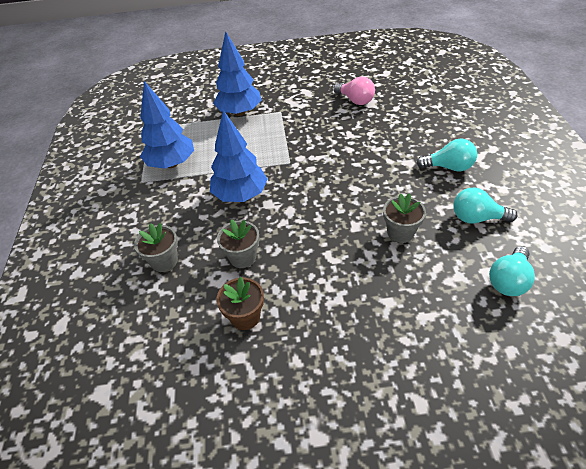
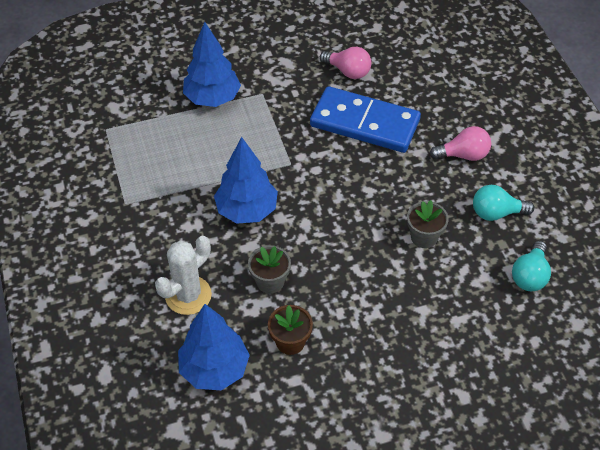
camera: 15 degrees left, 5 degrees up
(164, 261) = (188, 295): grey flower pot -> white cactus
(172, 164) = (153, 177): blue tree -> blue tree (214, 369)
(362, 137) = (364, 123): none -> blue domino
(449, 167) = (463, 155): turquoise light bulb -> pink light bulb

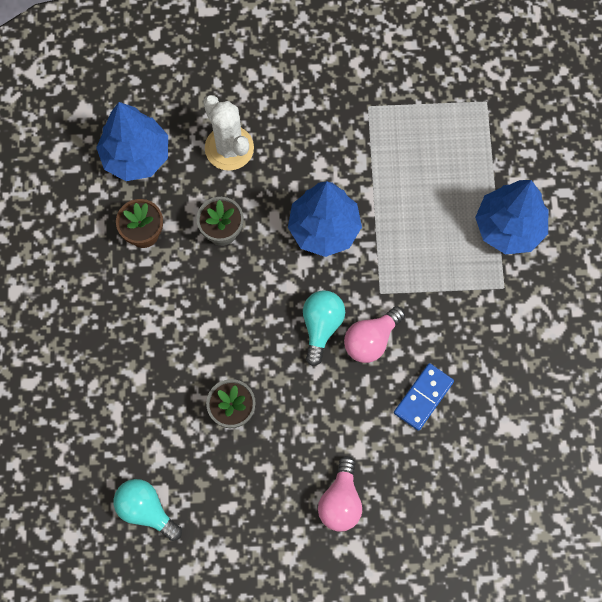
camera: 105 degrees right, 20 degrees up
(348, 71) = (519, 403): pink light bulb -> pink light bulb (371, 340)
(364, 123) = (423, 397): blue domino -> blue domino, size x0.48
(496, 213) = (242, 507): turquoise light bulb -> turquoise light bulb (321, 326)

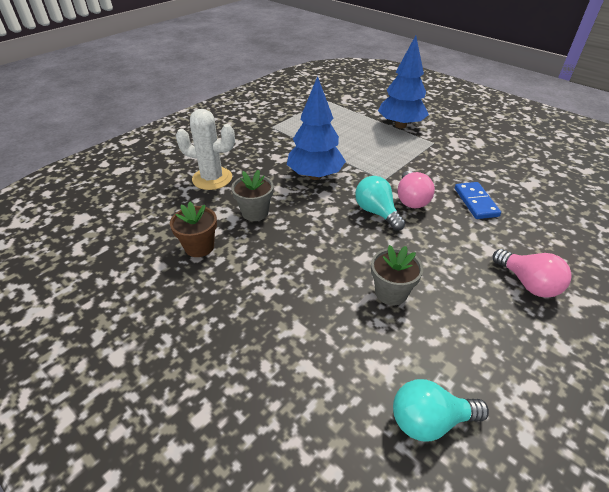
camera: 45 degrees left, 30 degrees down
(136, 156) = (149, 216): blue tree -> none

